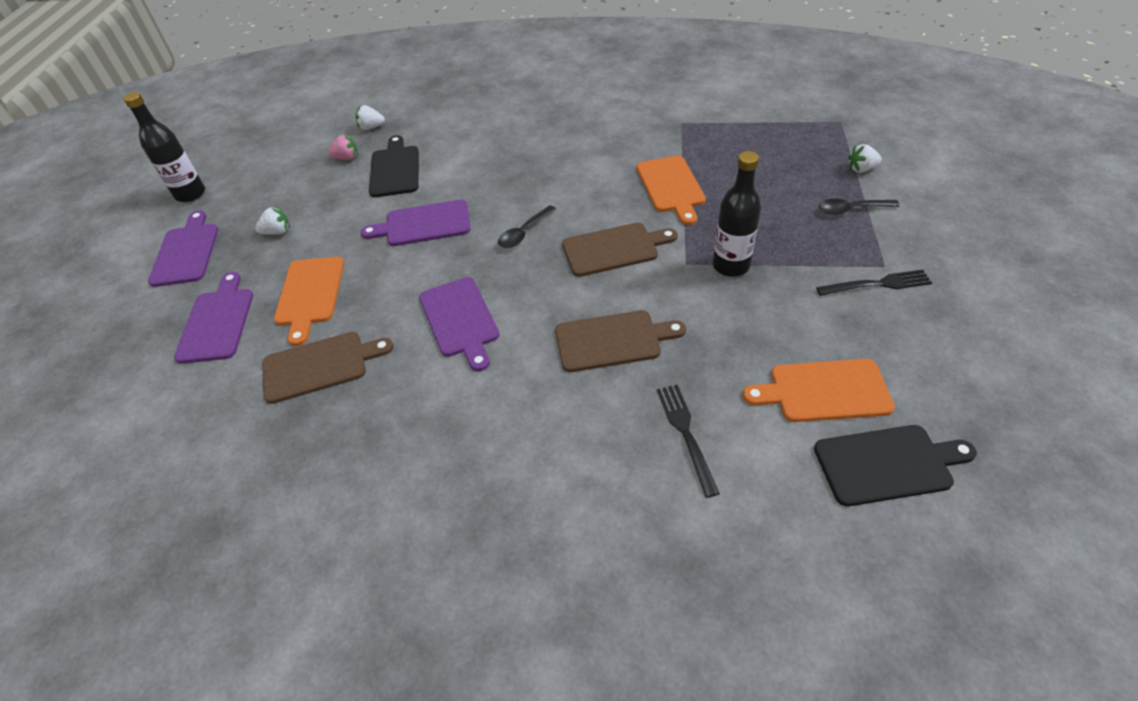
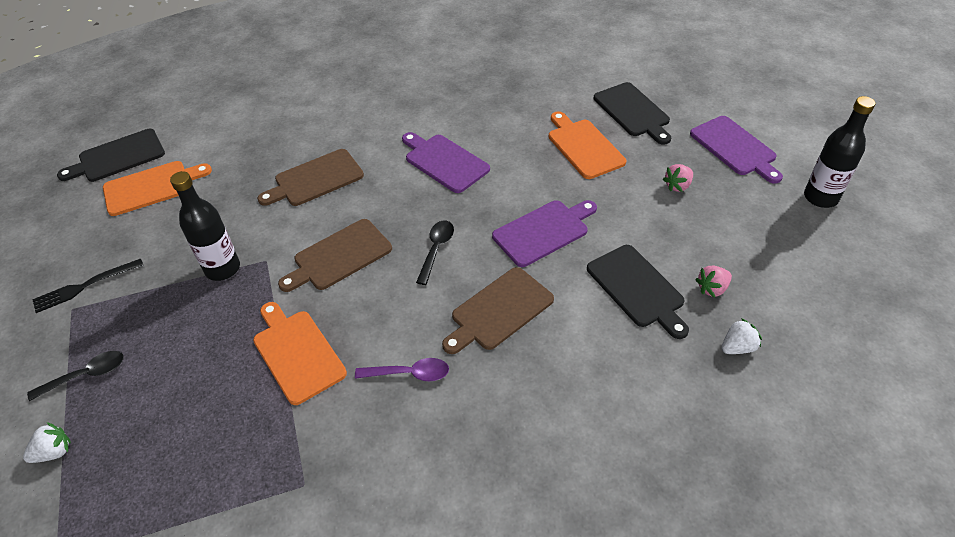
camera: 155 degrees right, 0 degrees up
(217, 322) = (633, 112): purple cutting board -> black cutting board
(277, 232) = (677, 186): white strawberry -> pink strawberry
(320, 366) = (524, 109): brown cutting board -> brown cutting board (499, 311)
(591, 158) = (409, 373): none -> purple spoon
(685, 433) = (250, 139): black fork -> none

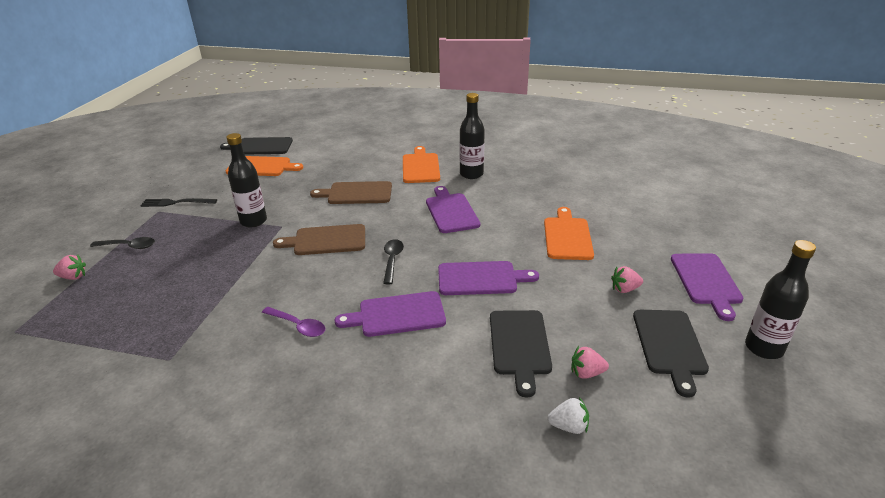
camera: 30 degrees right, 15 degrees down
(54, 452) = (73, 277): white strawberry -> pink strawberry
(297, 353) = (245, 283): orange cutting board -> orange cutting board (421, 167)
(424, 104) = (471, 174): none -> black bottle
(436, 249) = (392, 260): black spoon -> black spoon turned 45 degrees counterclockwise
(499, 311) = (397, 315): brown cutting board -> purple cutting board
(633, 112) = (632, 227): black cutting board -> black cutting board (669, 345)

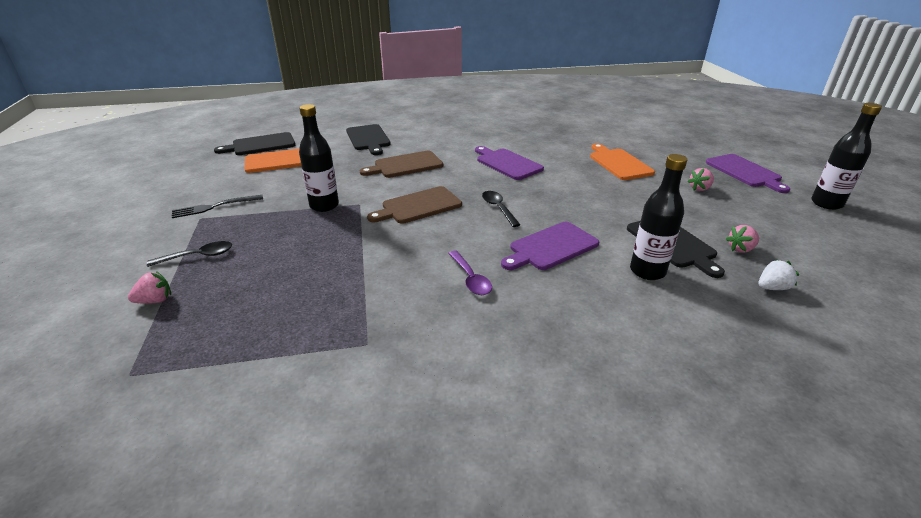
camera: 25 degrees left, 0 degrees up
(298, 326) = (470, 279): purple spoon -> purple spoon turned 60 degrees clockwise
(421, 167) = (442, 136): orange cutting board -> none
(471, 174) = (493, 135): black bottle -> black bottle (647, 271)
(481, 279) = (588, 205): purple cutting board -> none
(669, 345) = (771, 217): black cutting board -> black cutting board (368, 139)

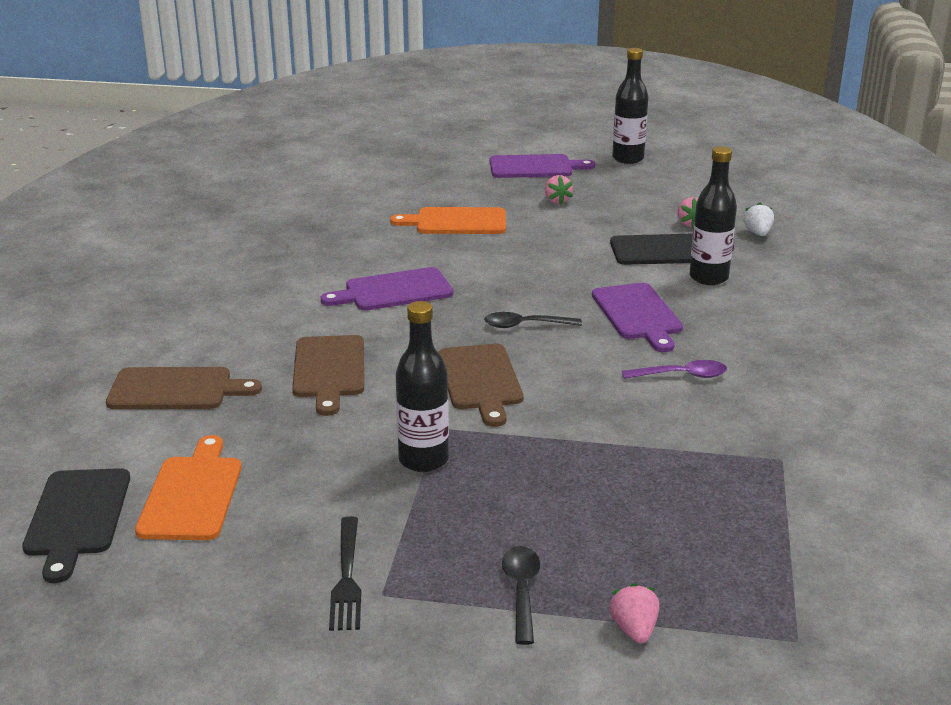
camera: 70 degrees left, 5 degrees down
(368, 139) = (176, 390): black cutting board -> brown cutting board

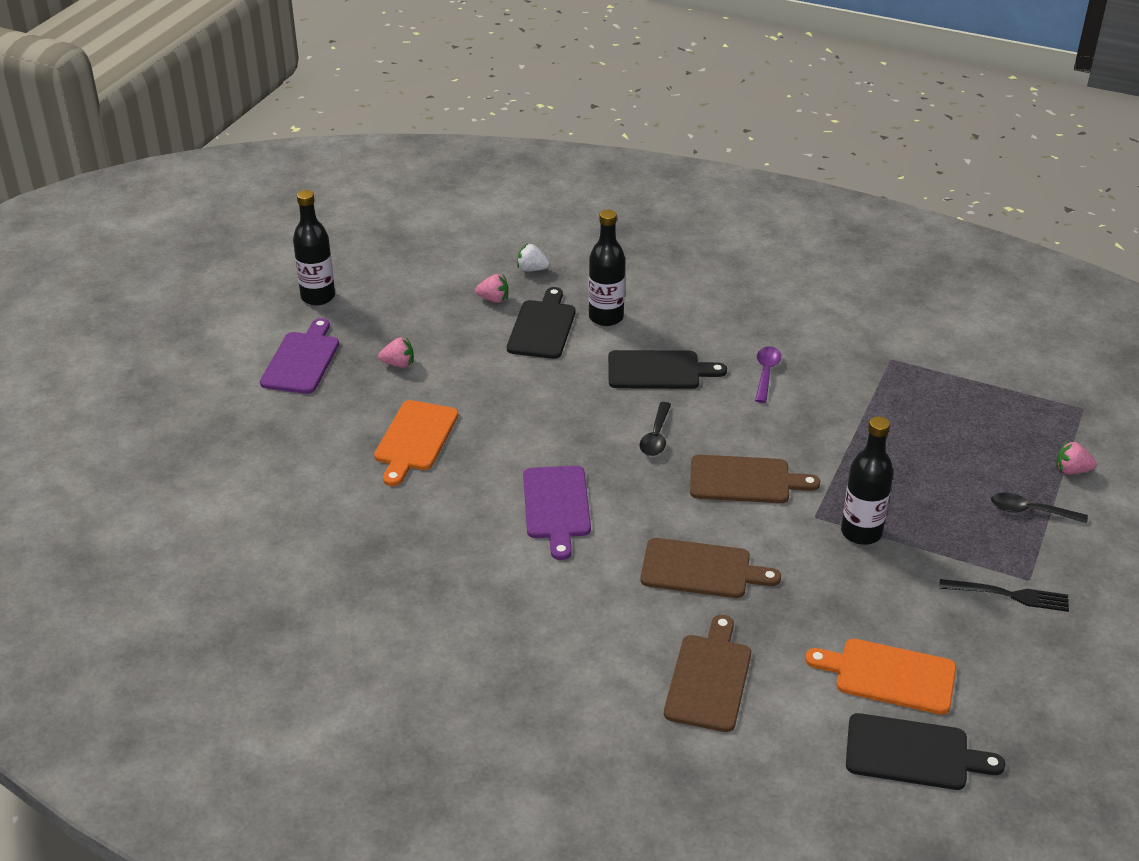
camera: 75 degrees left, 10 degrees up
(638, 314) = (658, 371): purple cutting board -> black cutting board

